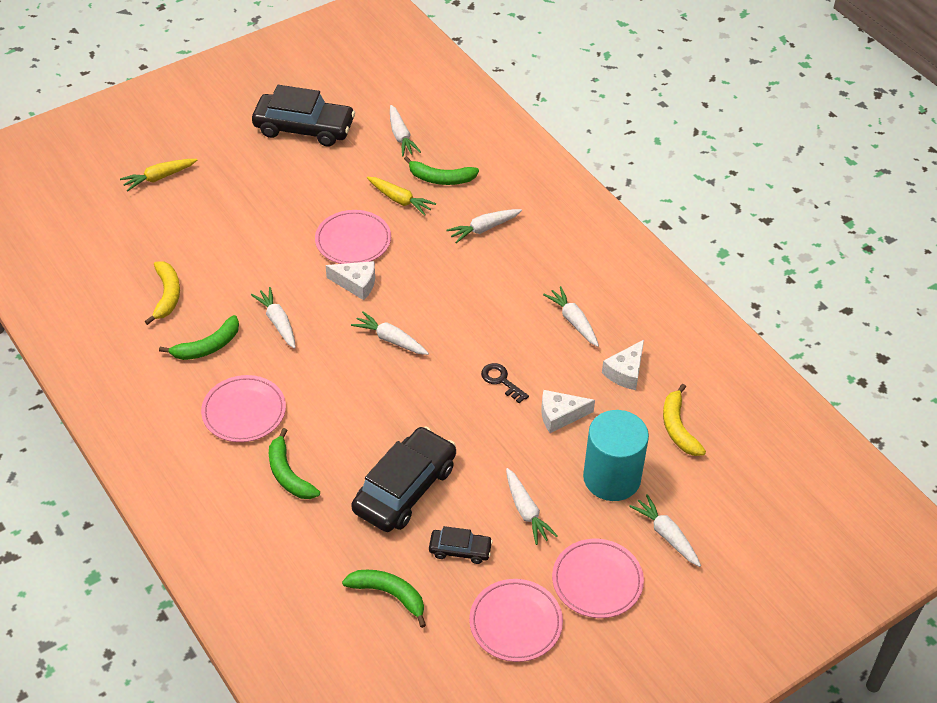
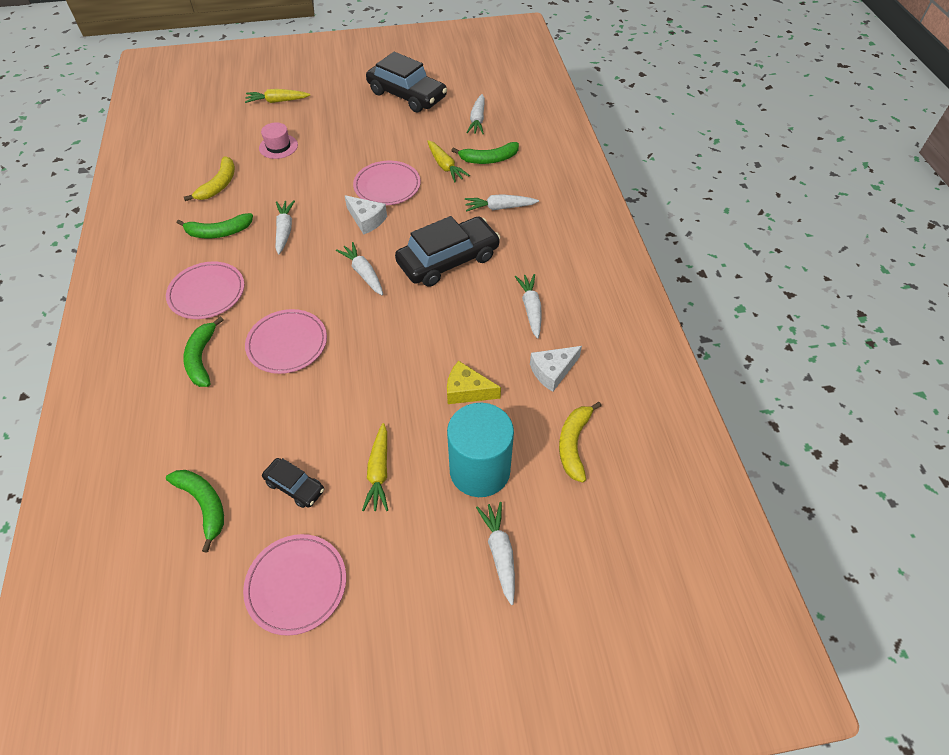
camera: 25 degrees right, 5 degrees up
(201, 231) = (278, 146): none -> pink hat
(405, 488) = (287, 408): black car -> black car (448, 260)
(440, 178) = (489, 159): green banana -> green banana turned 45 degrees counterclockwise
(501, 381) = (433, 340): black key -> none
(526, 511) = (379, 472): white carrot -> yellow carrot
(560, 415) = (467, 391): white cheese -> yellow cheese
(597, 581) = (402, 574): pink plate -> pink plate (287, 343)

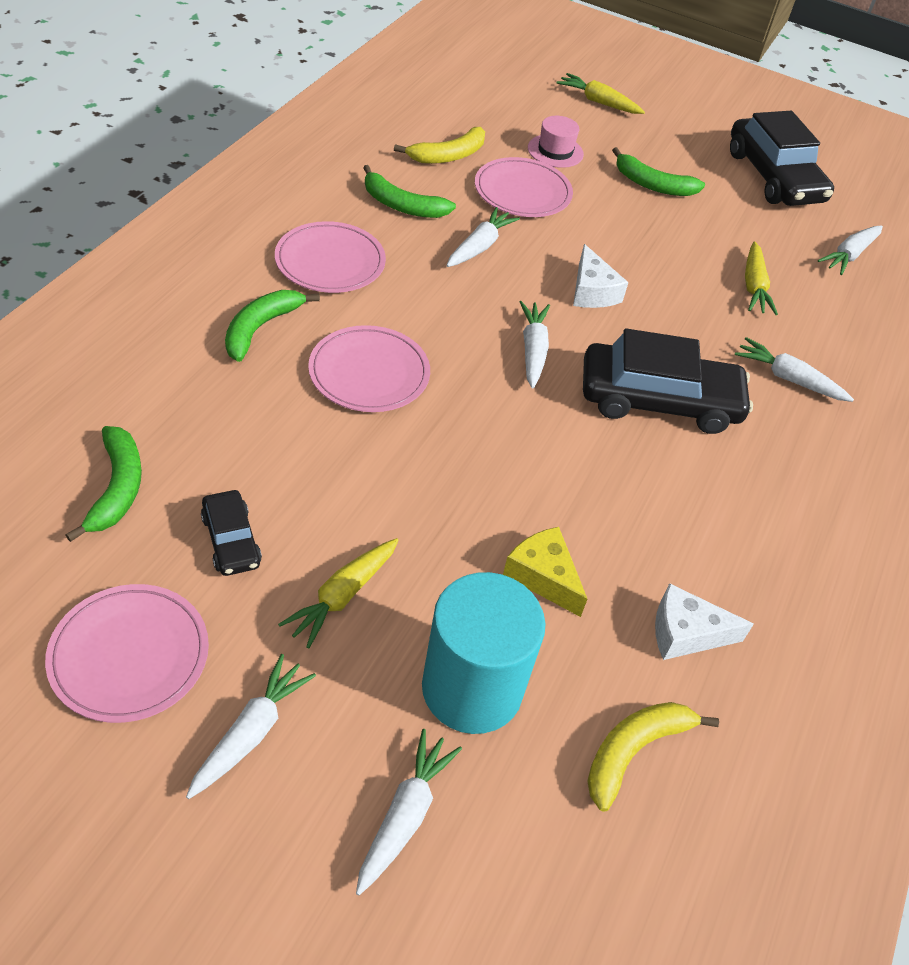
camera: 30 degrees right, 5 degrees down
(387, 186) = (654, 267): pink plate -> pink plate (522, 192)
(489, 159) = (824, 311): green banana -> green banana (652, 185)
(531, 309) = (723, 532): white carrot -> white carrot (250, 733)

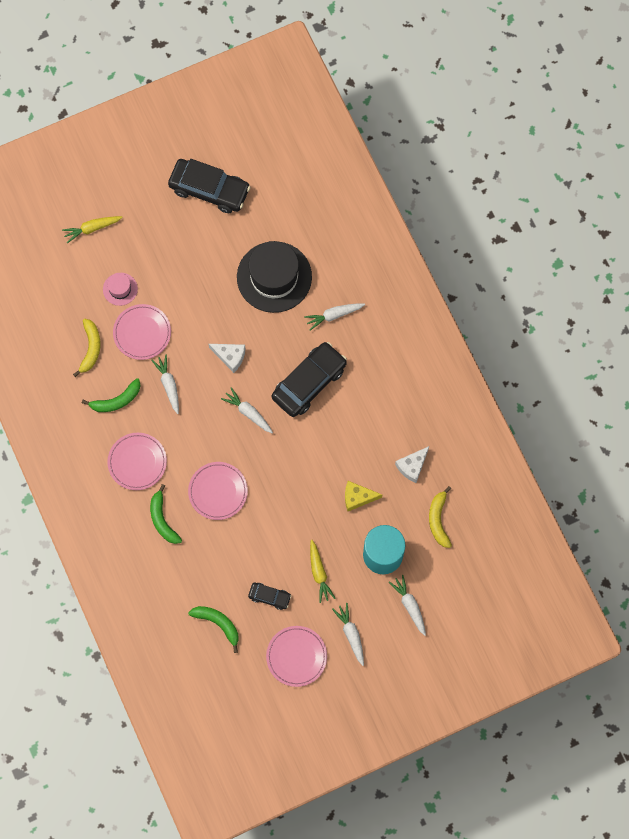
camera: 45 degrees left, 25 degrees up
(652, 185) = (176, 260): green banana -> none
(754, 286) = (274, 277): yellow carrot -> black hat
(849, 255) = (285, 208): white carrot -> none

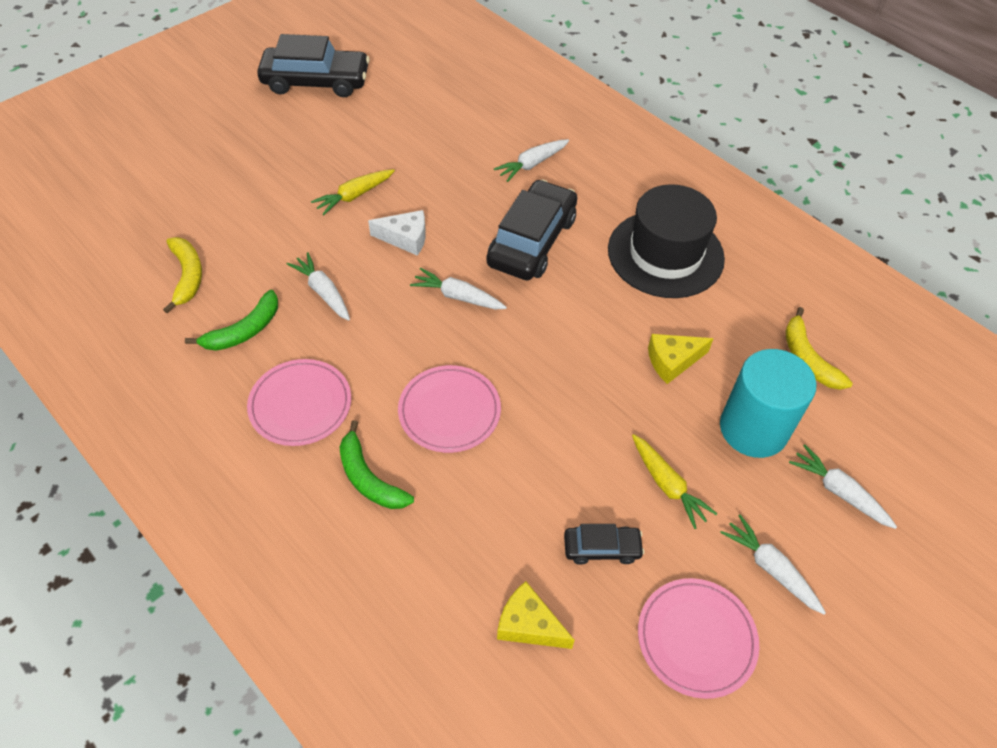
camera: 20 degrees left, 20 degrees down
(92, 228) = (162, 147): yellow carrot -> yellow carrot (355, 196)
(120, 289) = (218, 200): pink hat -> none
(142, 333) = (264, 241): pink plate -> none
(218, 623) = (528, 624): green banana -> yellow cheese
(274, 277) = (434, 144): black hat -> black hat (665, 254)
(412, 466) = (729, 302): white cheese -> none

